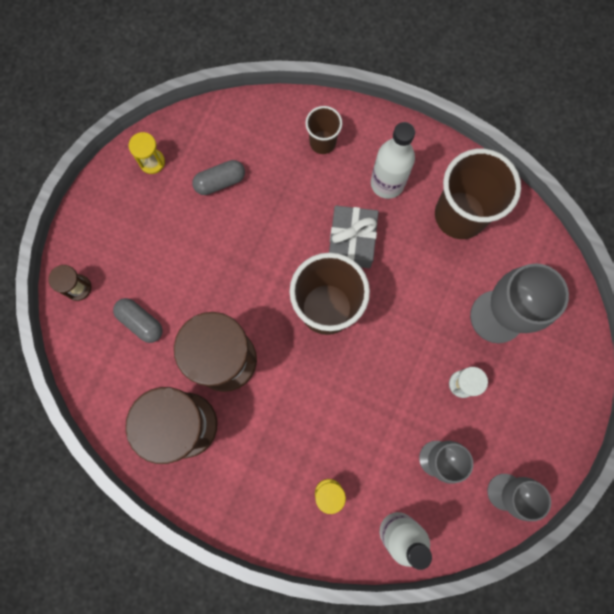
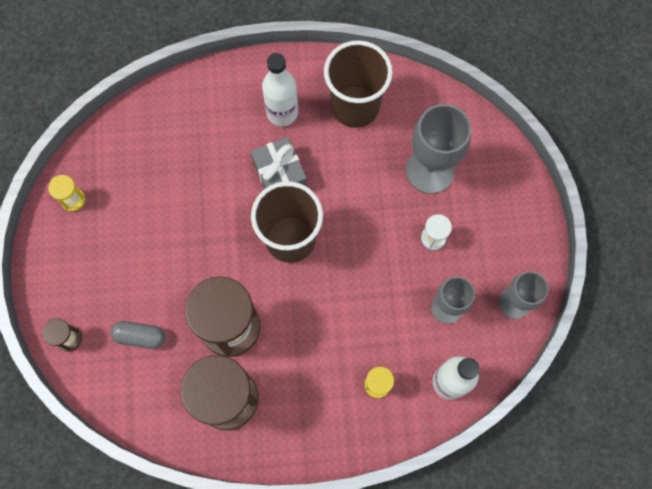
camera: 30 degrees left, 5 degrees down
(220, 181) = (141, 185): grey capsule -> none
(322, 142) = (210, 107): brown cup -> none

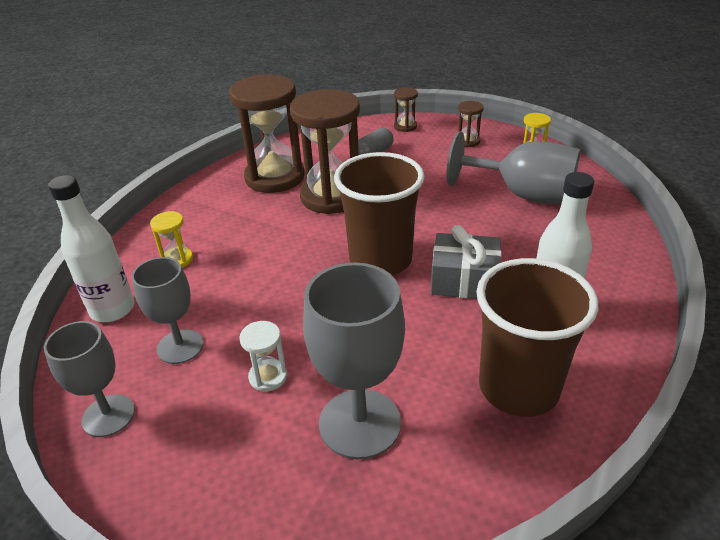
camera: 125 degrees right, 35 degrees down
(73, 264) = (468, 141): none -> brown hourglass
(146, 181) = (523, 194): none -> grey goblet

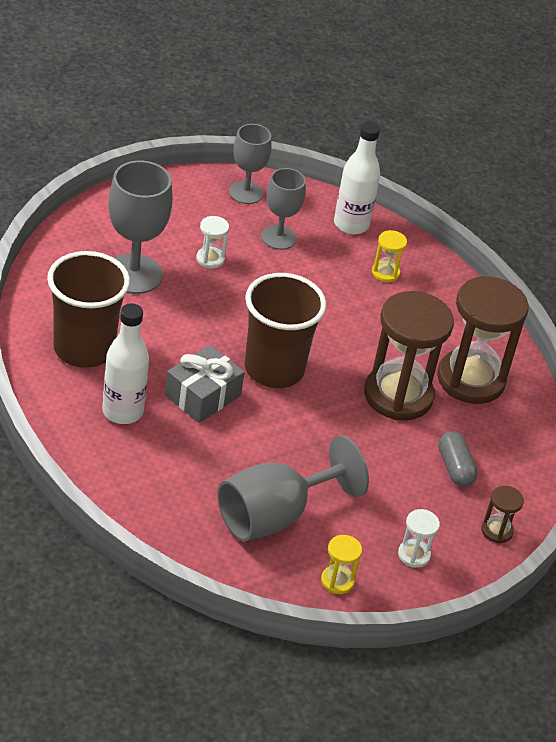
camera: 115 degrees right, 5 degrees up
(468, 141) = (414, 555): brown hourglass -> white hourglass

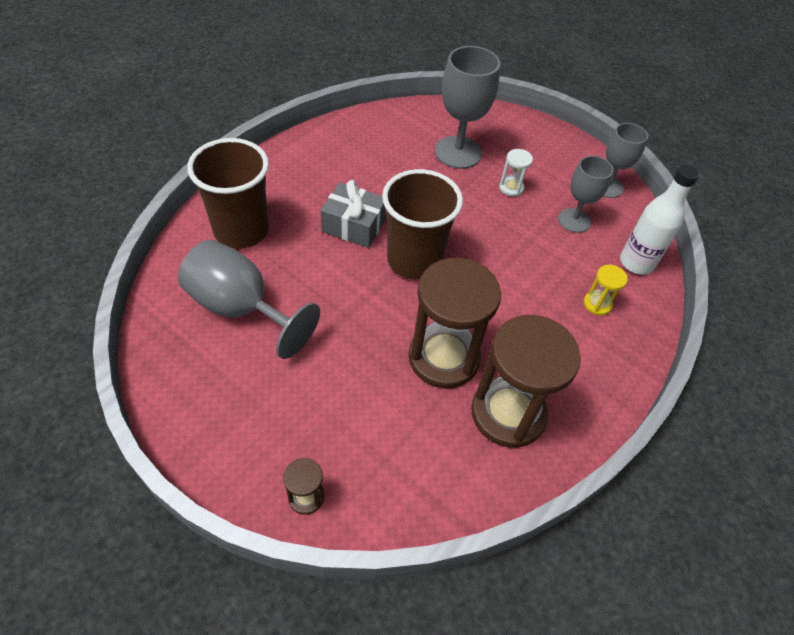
camera: 70 degrees right, 10 degrees up
(84, 349) = (359, 150): brown cup -> brown cup (241, 230)
(122, 411) = (307, 187): white bottle -> none
(337, 581) = (180, 375): yellow hourglass -> none
(414, 555) = (239, 428): white hourglass -> none
(455, 468) = (375, 432): grey capsule -> none

